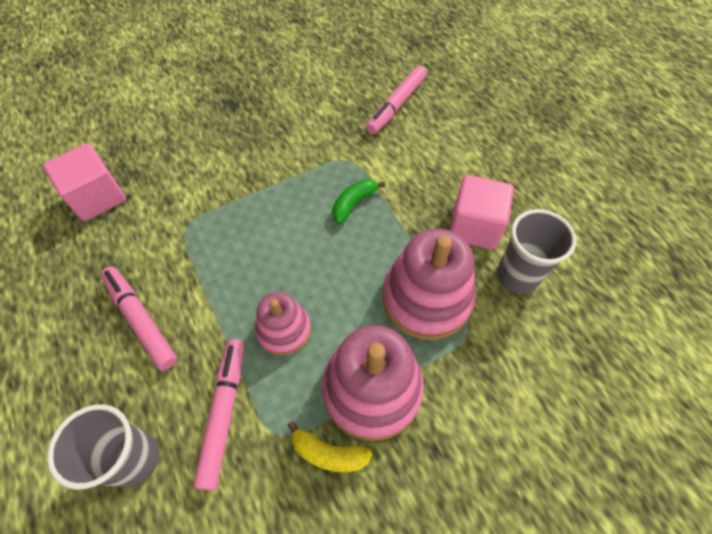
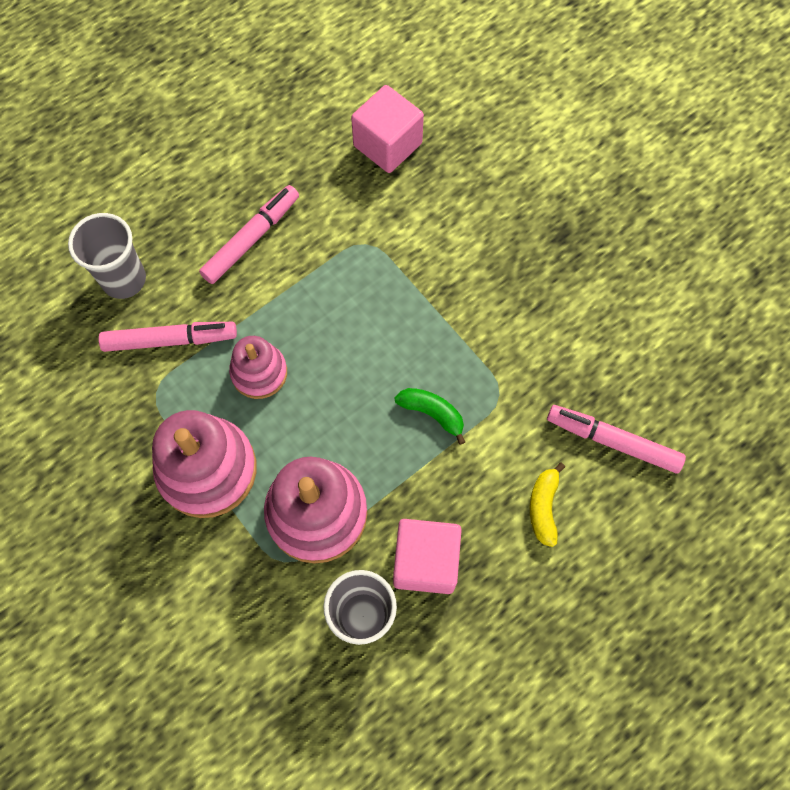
camera: 80 degrees right, 10 degrees up
(328, 453) = (143, 440): yellow banana -> yellow banana (543, 507)

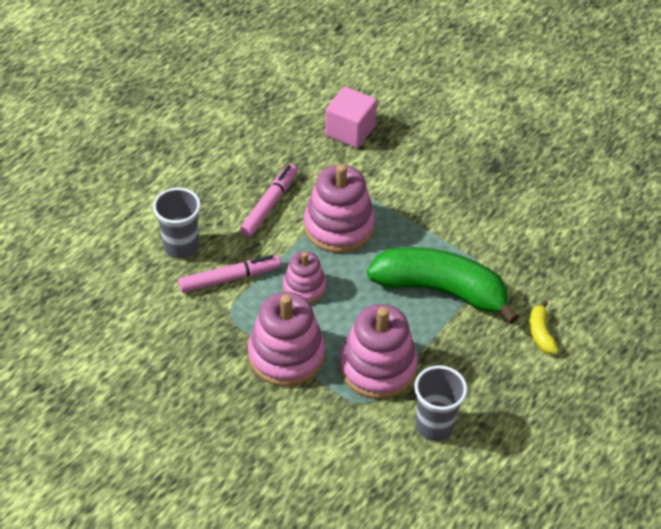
camera: 15 degrees left, 20 degrees down
(330, 289) = (339, 226): none -> pink stacking toy
(425, 561) = (468, 382): pink cube -> none
(432, 413) = (440, 290): green banana -> green banana, size x2.48
(613, 441) = (575, 284): pink marker -> none

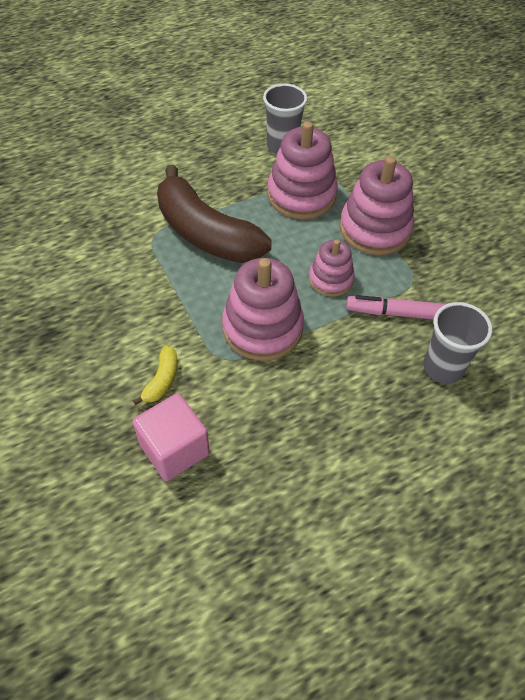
camera: 155 degrees left, 5 degrees up
(269, 205) = (325, 381): pink marker -> none
(440, 290) = (206, 233): green banana -> brown banana
(540, 333) = (151, 174): yellow banana -> yellow banana (162, 380)

